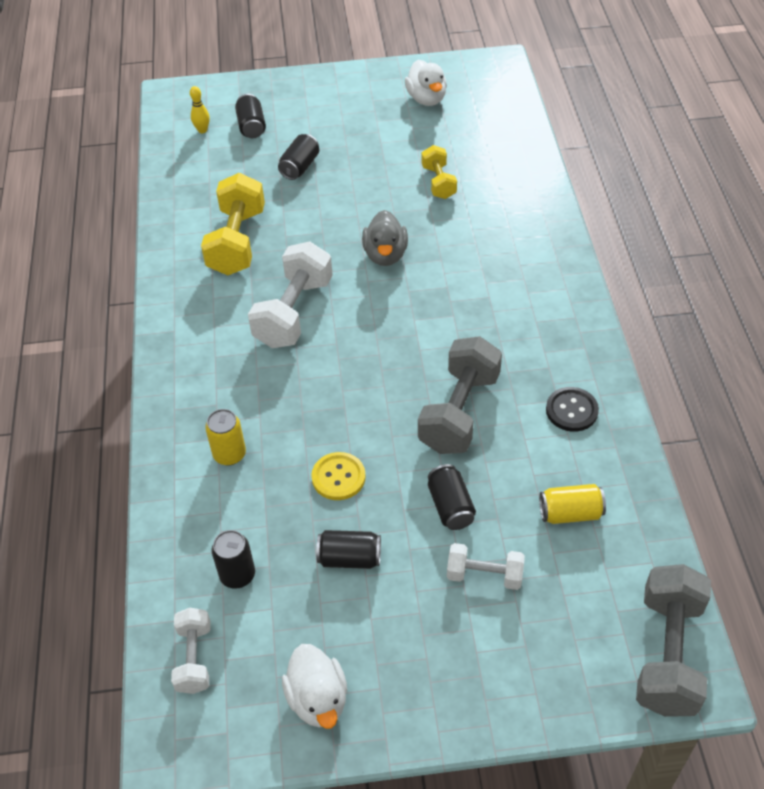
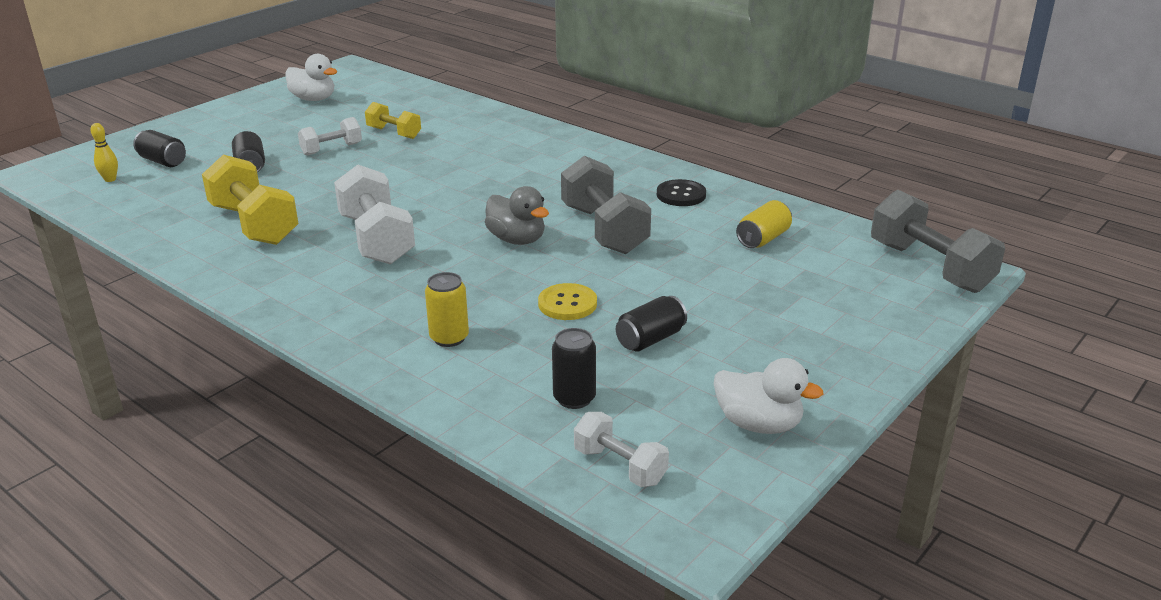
camera: 45 degrees left, 20 degrees down
(385, 255) = (409, 181): grey duck -> grey duck (517, 240)
(450, 506) = (678, 276): black can -> none
(484, 575) = (760, 295): white dumbbell -> white dumbbell (331, 149)

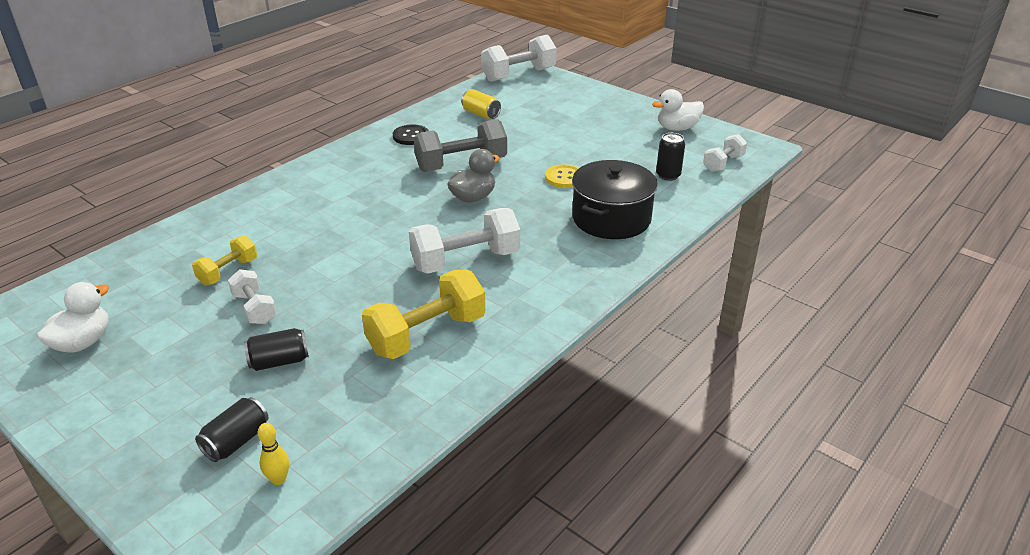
camera: 90 degrees left, 5 degrees up
(449, 338) = (611, 218): yellow can -> black pot
(650, 339) = (603, 152): black can -> none
(758, 424) = (677, 128): white duck -> white duck turned 135 degrees counterclockwise
(930, 267) = (519, 75): grey dumbbell -> white dumbbell

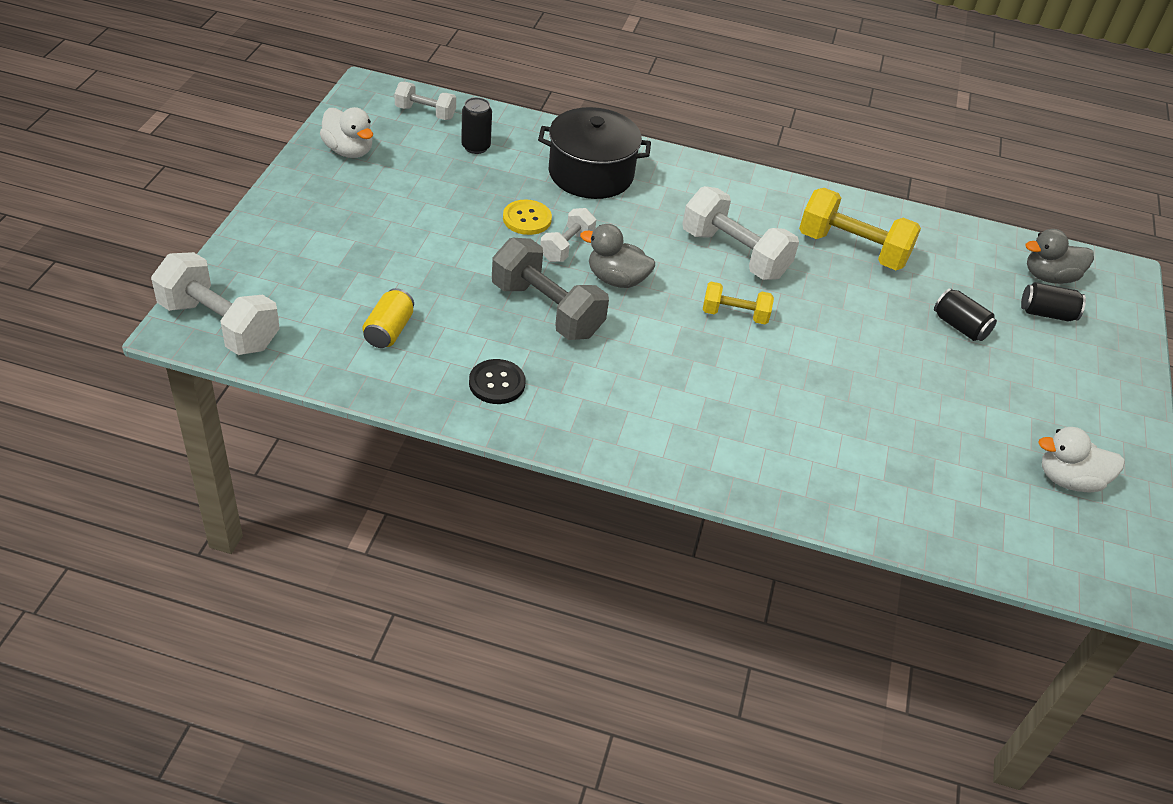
camera: 120 degrees left, 10 degrees up
(228, 272) = (891, 425): yellow dumbbell -> yellow dumbbell (734, 315)
(255, 308) = (920, 375): white dumbbell -> white dumbbell (567, 247)
(278, 479) = (1049, 277): yellow bowling pin -> grey duck

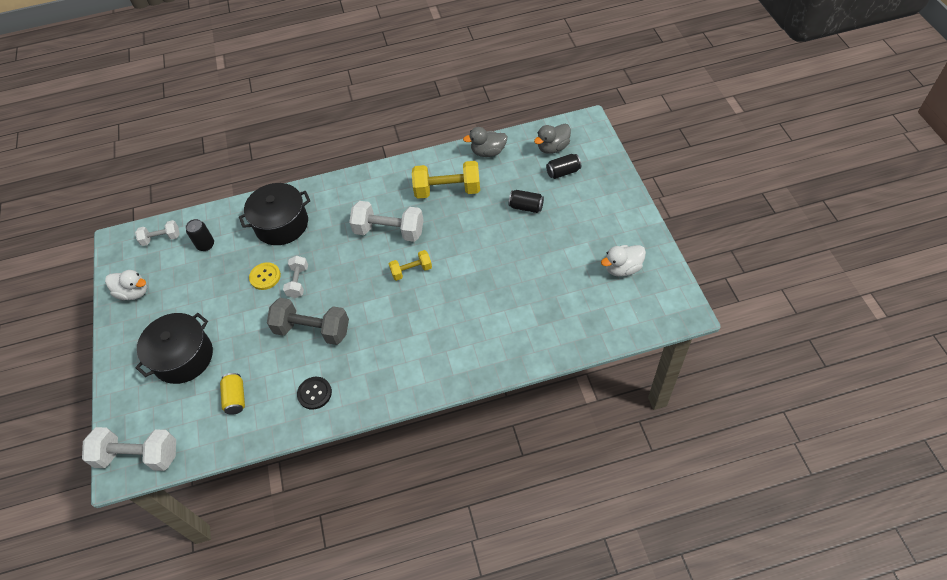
camera: 20 degrees left, 10 degrees up
(356, 250) = (183, 357): none -> black pot
(616, 279) = (337, 287): grey duck -> grey duck (488, 152)

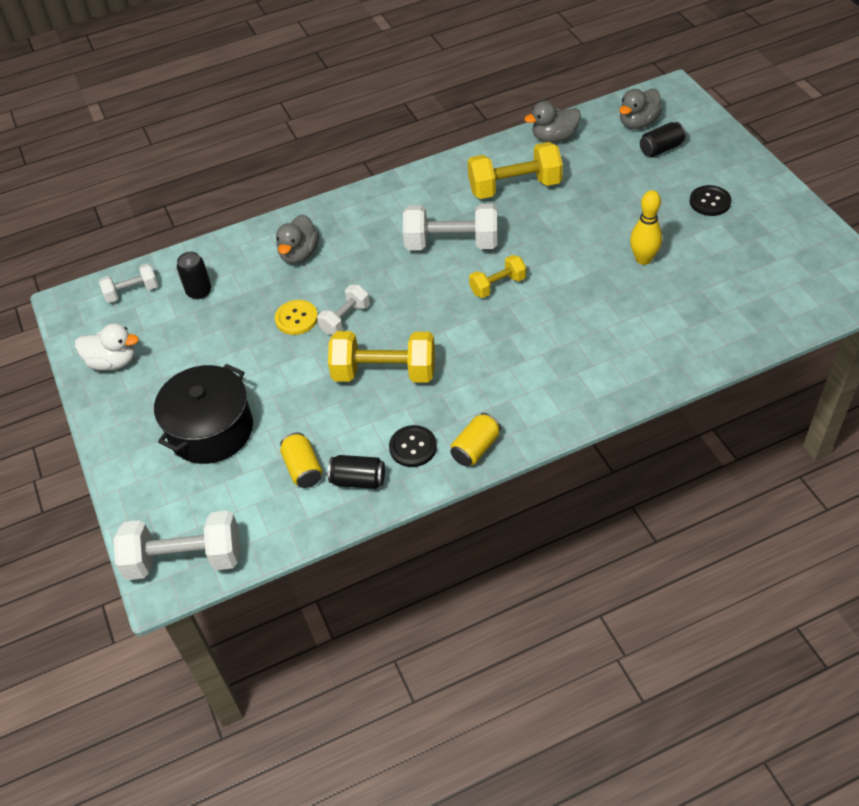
camera: 10 degrees left, 5 degrees down
(281, 224) = (299, 254): black pot -> grey duck
(298, 282) = (345, 319): white dumbbell -> white dumbbell turned 45 degrees clockwise
(312, 330) = (384, 372): grey dumbbell -> yellow dumbbell
(357, 401) = (475, 448): none -> yellow can
(522, 264) = (643, 259): none -> yellow bowling pin
(526, 207) = (626, 194): black can -> black can (358, 480)
(585, 222) = (710, 202): none -> black button
(622, 268) = (777, 247): white duck -> none

